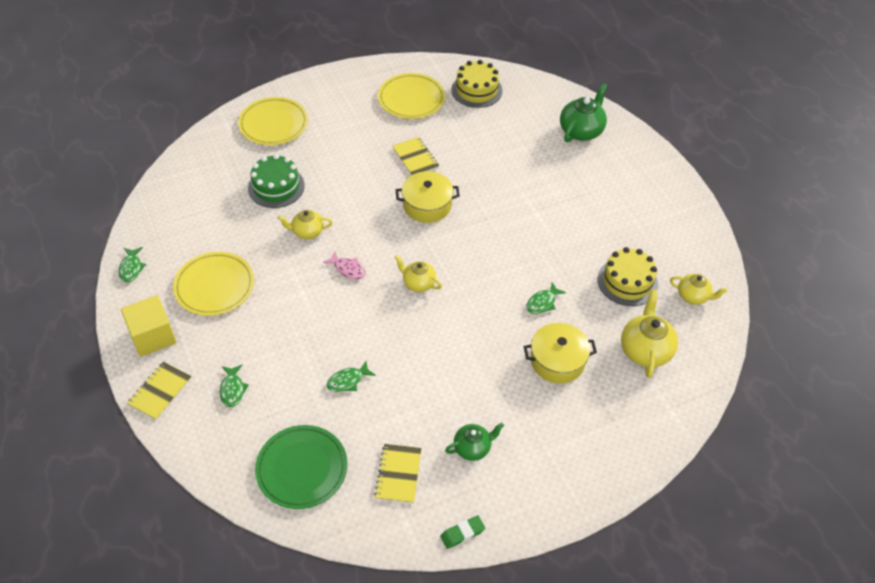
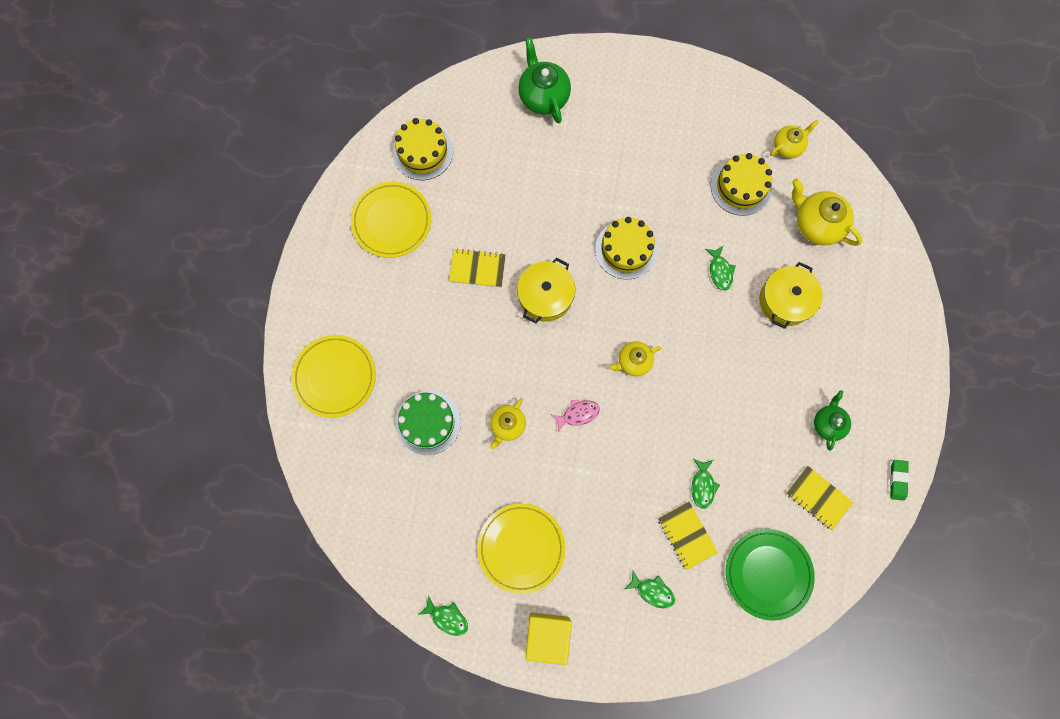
camera: 55 degrees left, 25 degrees up
(160, 391) = (616, 657): yellow notebook -> yellow notebook (686, 535)
(506, 234) = (626, 249): none -> yellow cake

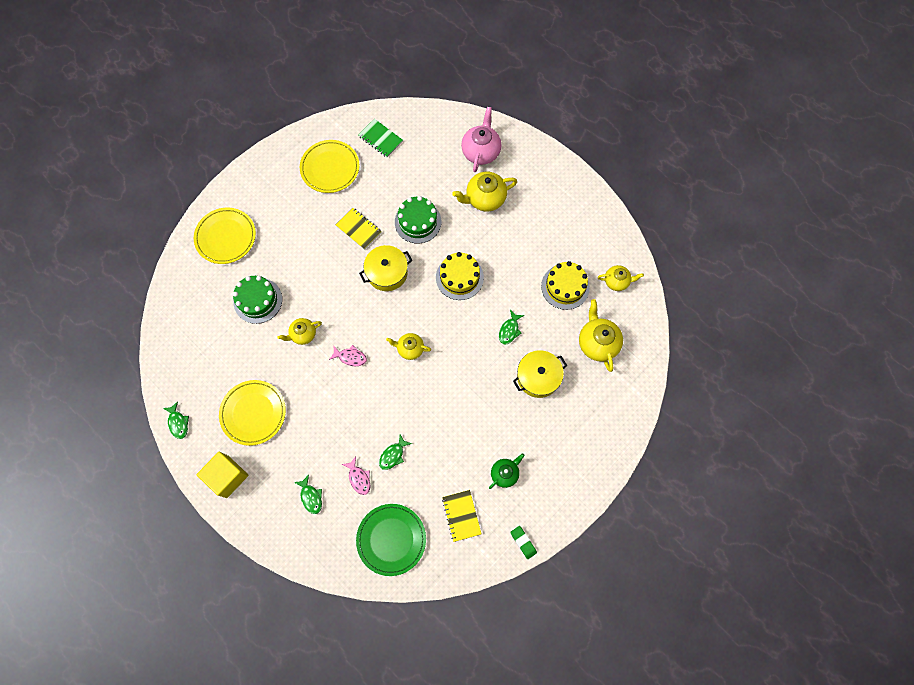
camera: 35 degrees right, 5 degrees down
(423, 152) = (380, 139): yellow cake -> green notebook
(535, 218) = (418, 222): none -> green cake
(543, 96) = (481, 151): green teapot -> pink teapot
(587, 146) = (485, 198): none -> yellow teapot
(686, 535) = (359, 478): yellow notebook -> pink fish
(897, 480) = (523, 542): green eraser -> green eraser turned 75 degrees counterclockwise

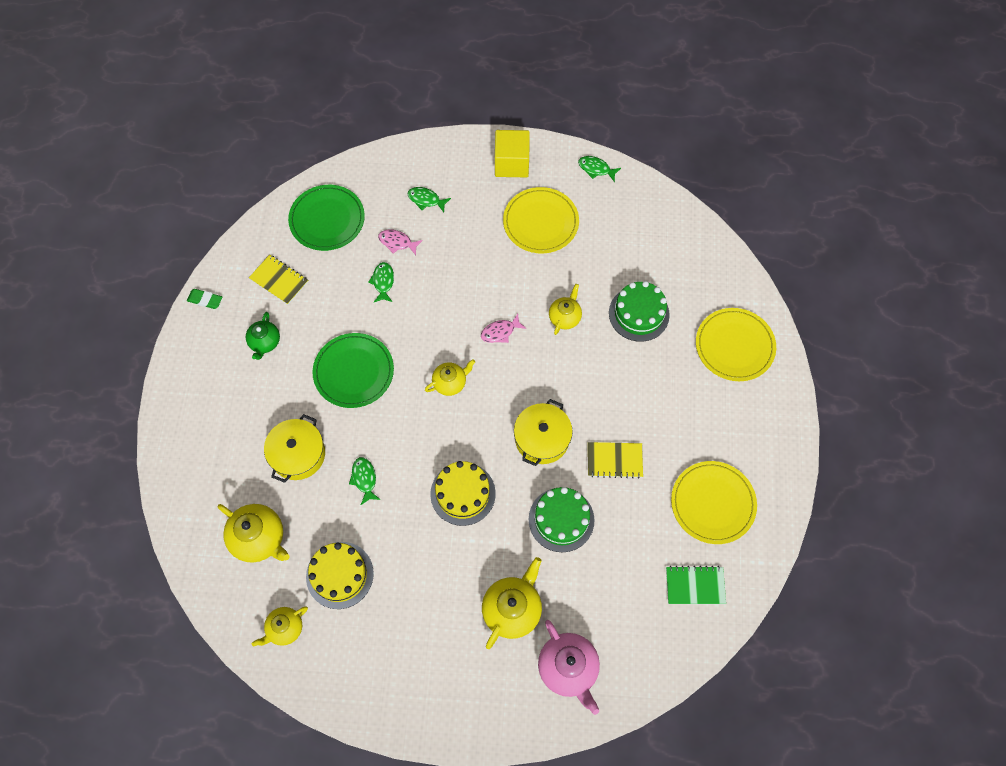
camera: 140 degrees right, 5 degrees down
(463, 404) = (354, 372): none -> green plate

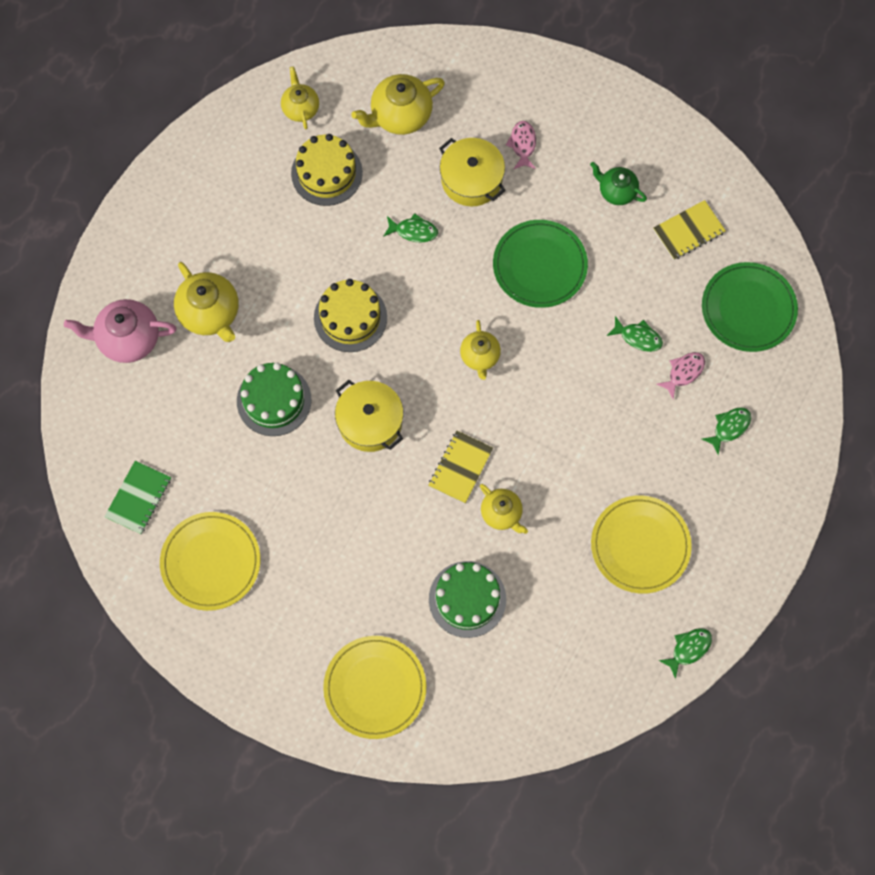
camera: 115 degrees right, 5 degrees up
(205, 300) = (696, 150): green eraser -> none
(500, 332) = (516, 435): pink fish -> pink fish (522, 144)
(511, 163) = (740, 550): yellow cube -> none
(614, 460) = (308, 484): yellow notebook -> yellow notebook (460, 467)

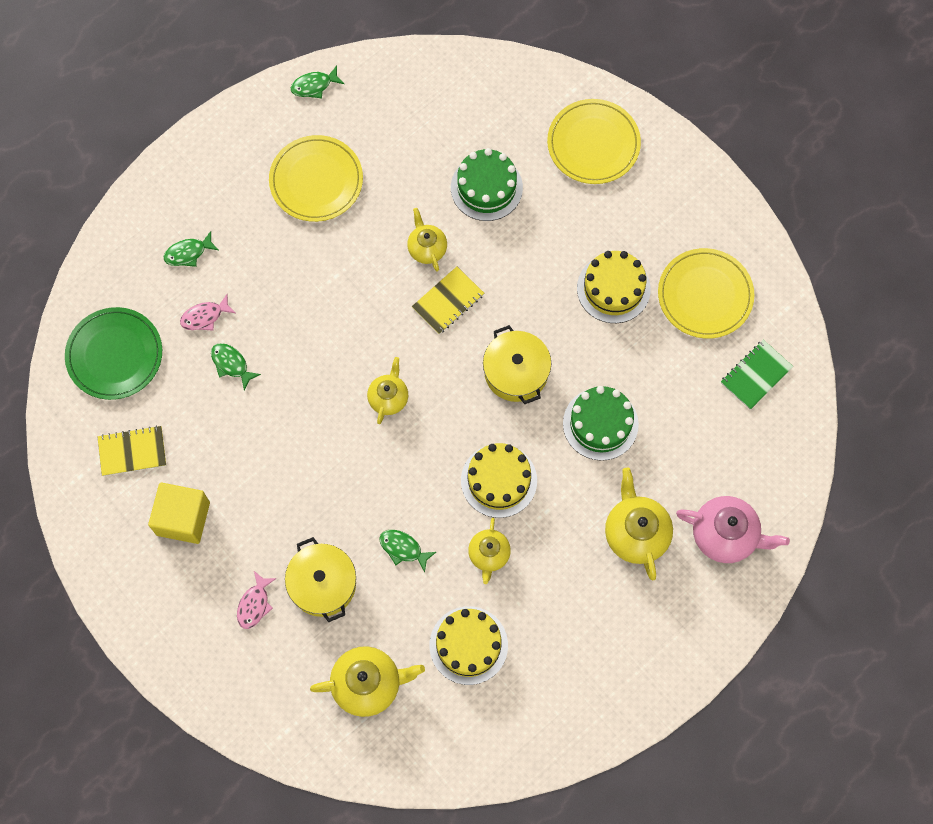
camera: 160 degrees left, 0 degrees up
(300, 108) = (470, 732): yellow teapot -> yellow teapot (489, 555)
(304, 537) = (613, 288): none -> yellow cake
(539, 265) = (293, 468): green plate -> none
(616, 191) = (183, 518): green teapot -> yellow cube

